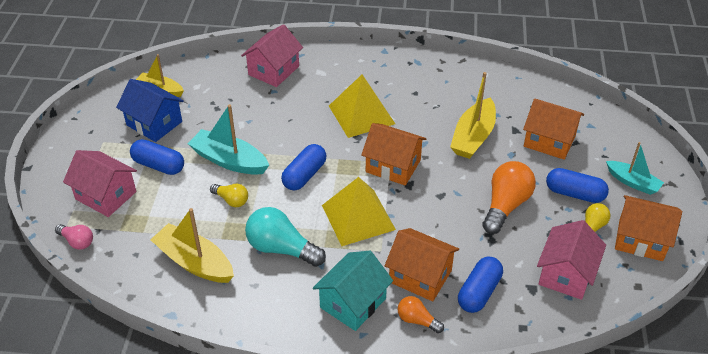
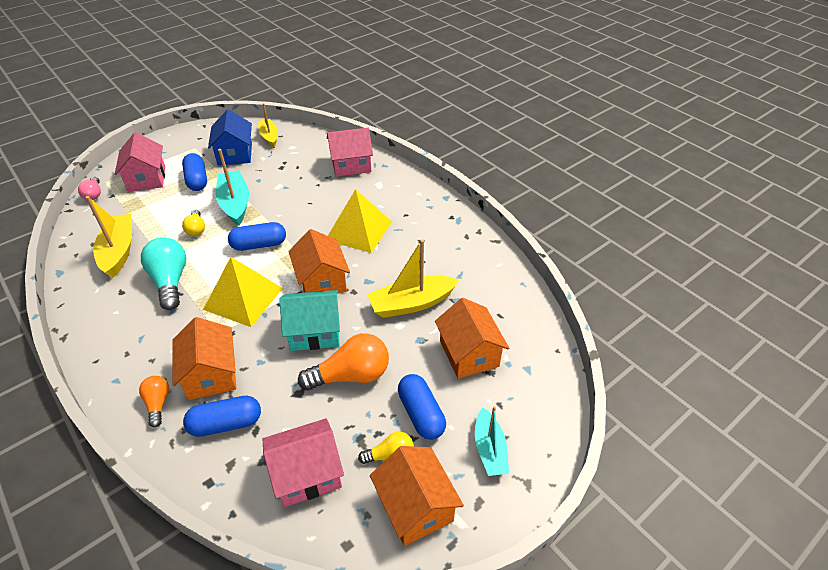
camera: 45 degrees right, 0 degrees up
(353, 303) = (146, 353): turquoise house -> turquoise house (315, 332)

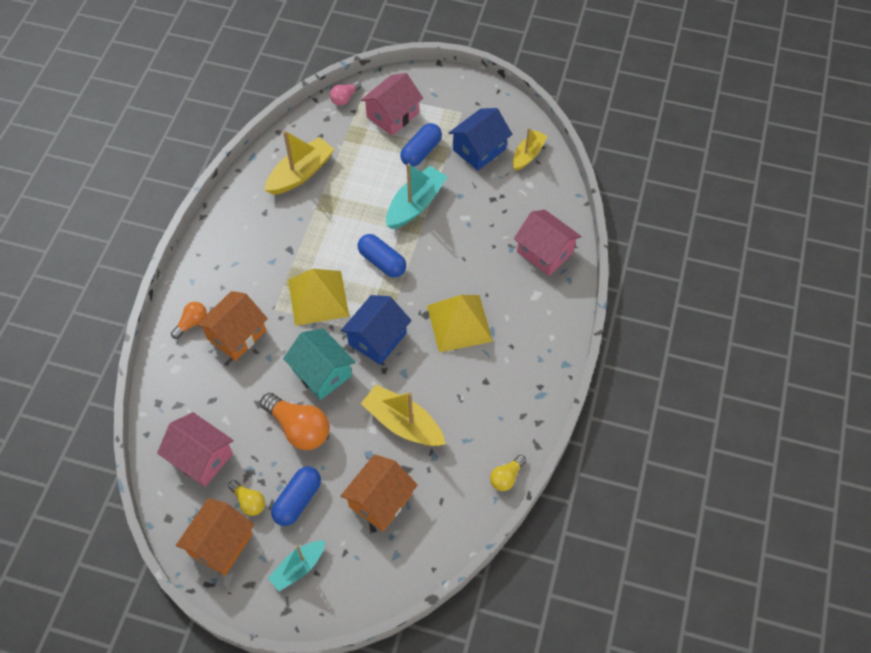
camera: 55 degrees right, 15 degrees up
(170, 281) = (297, 235): turquoise light bulb -> none
(196, 229) = (364, 203): yellow light bulb -> yellow light bulb (506, 477)
(226, 424) = (204, 377): blue capsule -> none
(322, 281) = (377, 338): orange house -> blue house

